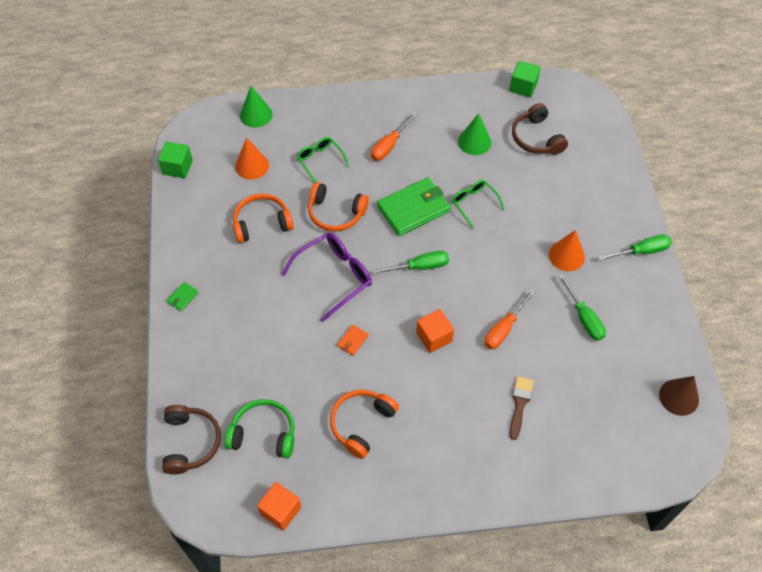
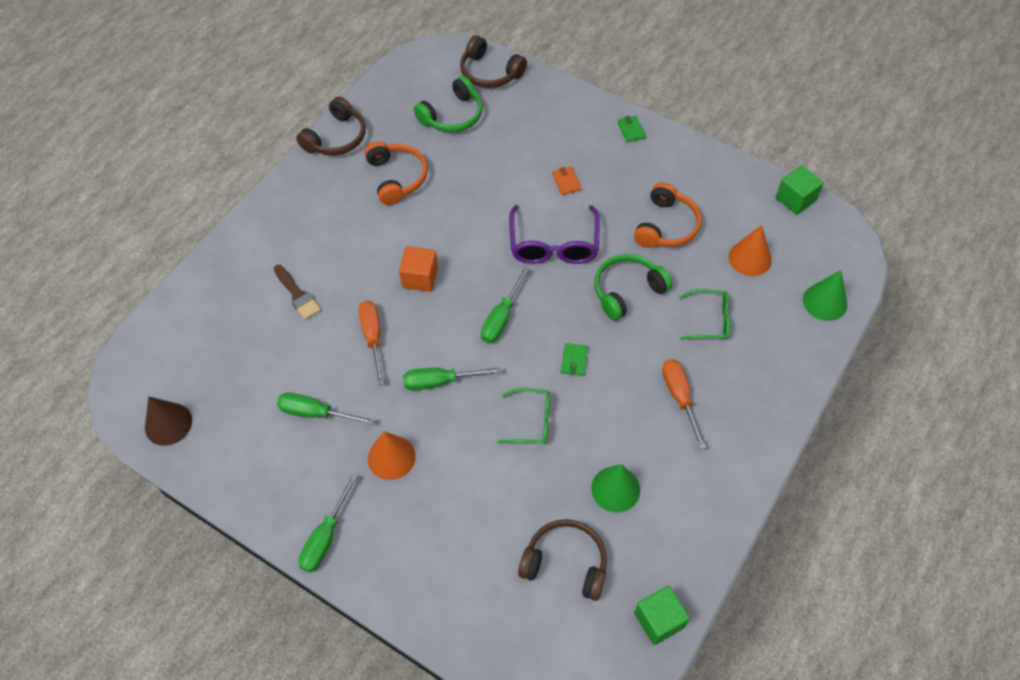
camera: 130 degrees right, 0 degrees up
(281, 510) = (384, 93): orange cube -> none
(336, 213) = (627, 291): orange headphones -> green headphones
(352, 341) = (475, 217): orange wallet -> orange wallet (566, 182)
(360, 506) = (336, 138): none -> brown headphones
(413, 209) = (574, 361): green wallet -> green wallet, size x0.42
(496, 267) = (440, 382): none -> green screwdriver

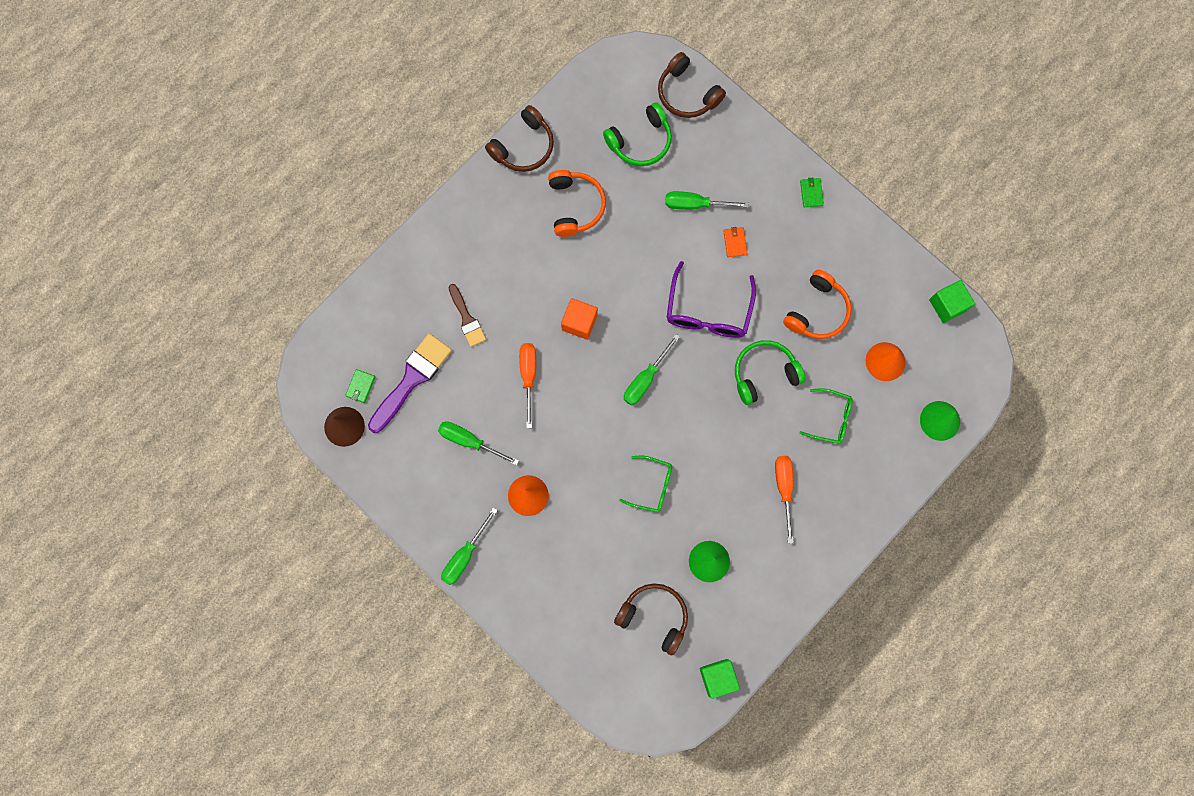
camera: 10 degrees right, 20 degrees up
(243, 362) = (412, 379): none -> purple brush
(440, 382) = (580, 432): green screwdriver -> green screwdriver (695, 204)
(574, 361) = (701, 435): green wallet -> green wallet (360, 386)

